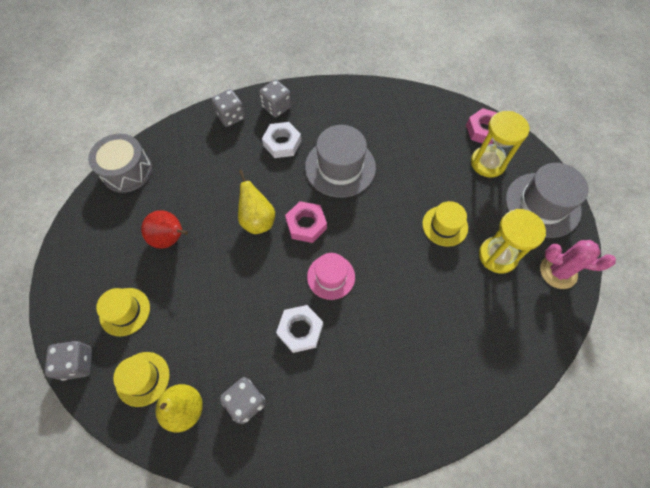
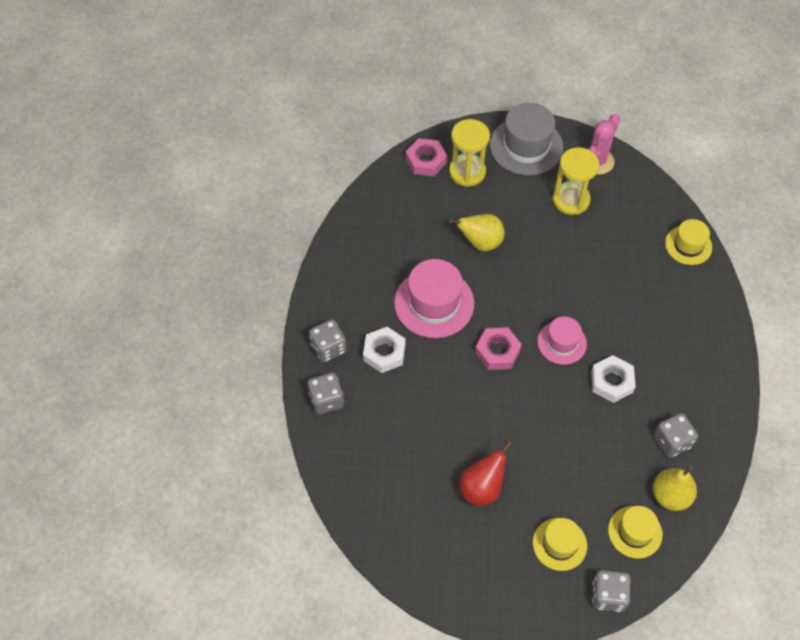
camera: 75 degrees left, 5 degrees down
(127, 171) = (375, 528): grey drum -> none
(257, 220) = (480, 397): yellow pear -> yellow pear (480, 243)
(340, 167) = (434, 303): grey hat -> pink hat
(445, 226) = (529, 231): yellow hat -> yellow hat (688, 245)

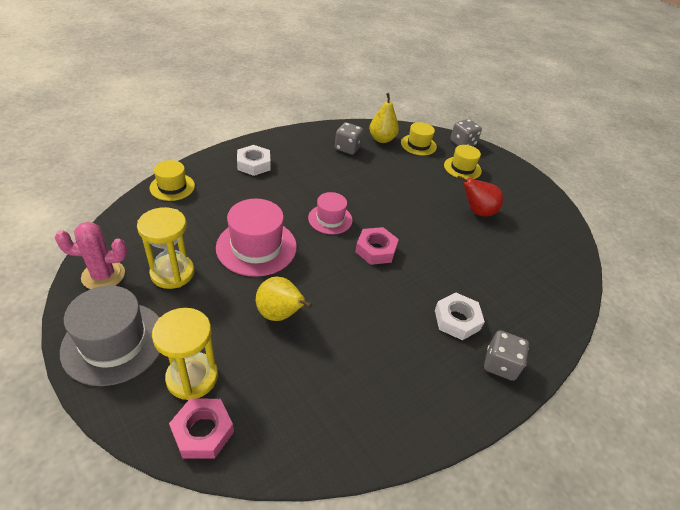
camera: 135 degrees left, 15 degrees down
(326, 400) = (537, 333): grey dice -> none
(434, 303) = (376, 313): pink hat -> pink hat (256, 247)
(612, 381) = (334, 184): white nut -> white nut (254, 164)

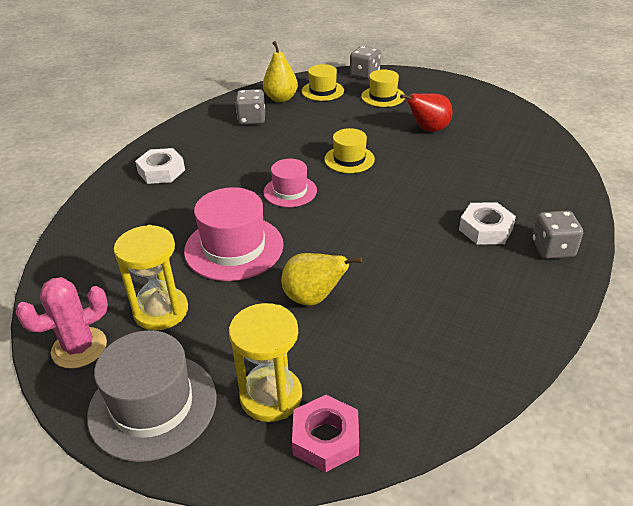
camera: 20 degrees left, 5 degrees down
(172, 187) = (84, 228): yellow hat -> yellow hat (349, 159)
(376, 250) = (360, 201): pink nut -> none

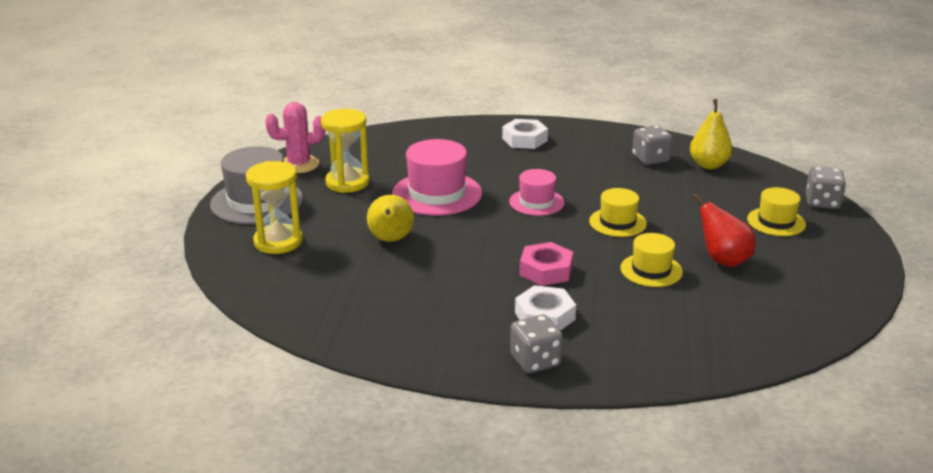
camera: 70 degrees right, 10 degrees down
(79, 348) = (299, 164): pink cactus -> pink cactus turned 60 degrees counterclockwise
(322, 91) = (751, 184): yellow hat -> yellow hat (651, 270)
(326, 438) = (246, 270): pink nut -> pink nut (546, 270)

